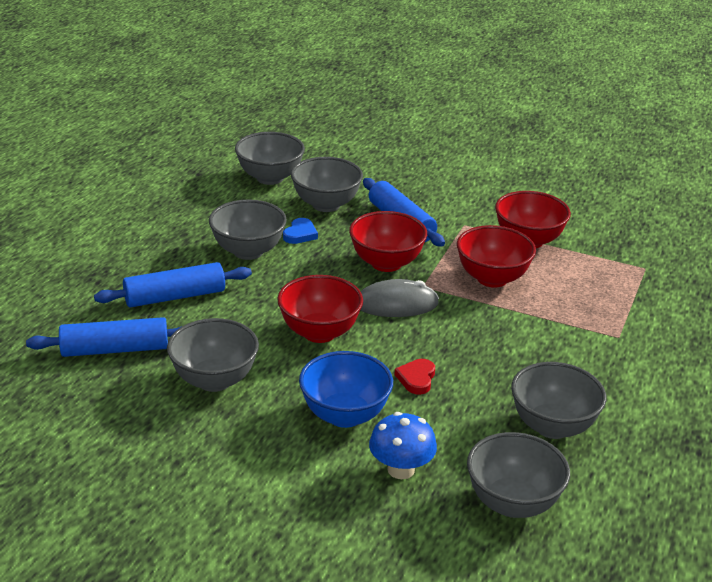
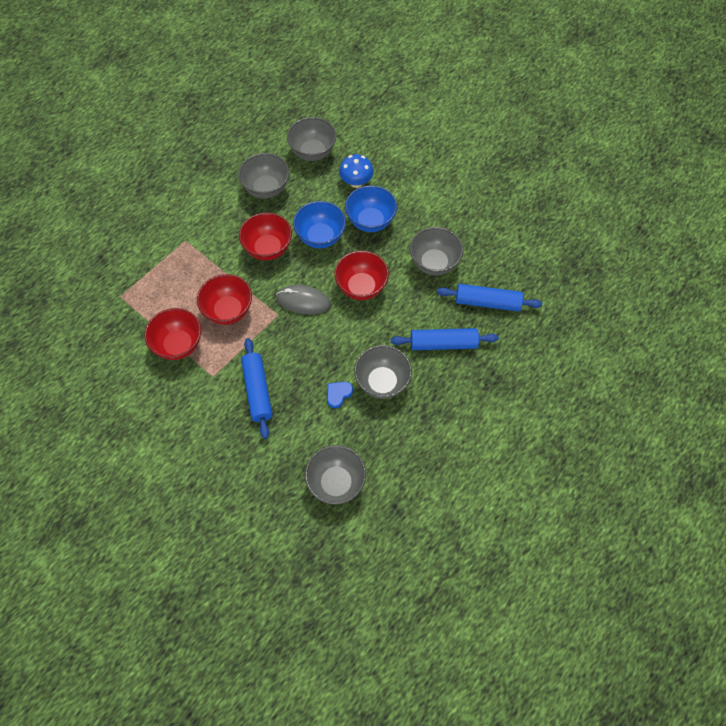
camera: 160 degrees left, 30 degrees up
(326, 204) = (305, 429): grey bowl -> none
(386, 263) = (291, 344): red bowl -> red bowl (268, 249)
(416, 379) = (320, 237): red heart -> blue bowl

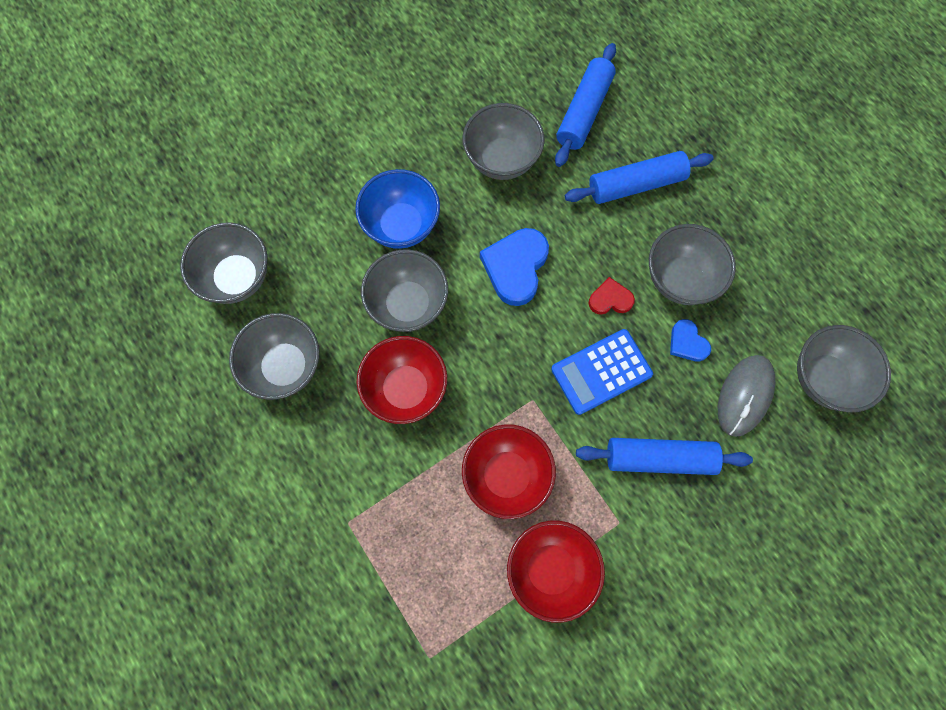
camera: 75 degrees left, 10 degrees up
(303, 301) = (518, 356): grey mouse -> grey mouse (744, 396)
(305, 348) = (601, 371): none -> blue calculator
(320, 237) = (408, 304): blue bowl -> grey bowl
(355, 344) = (610, 299): none -> red heart
(356, 182) = (320, 227): blue mushroom -> none
(361, 287) = (515, 267): red bowl -> blue heart
(443, 343) = (636, 184): blue rolling pin -> blue rolling pin turned 60 degrees clockwise

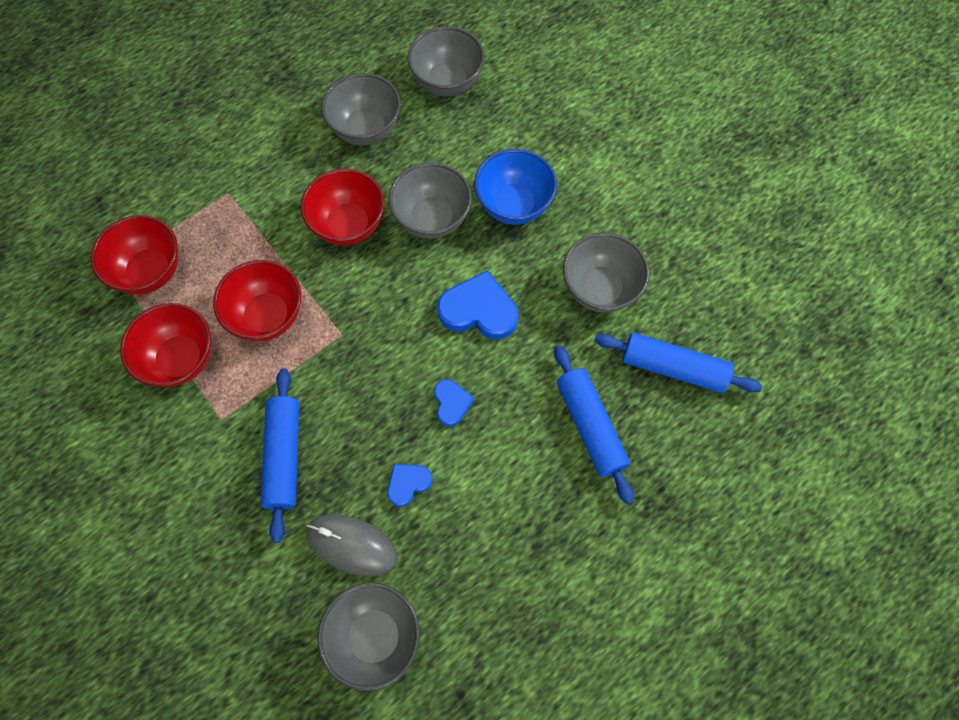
camera: 85 degrees right, 5 degrees down
(441, 610) = (150, 271): none -> red bowl
(601, 371) = (372, 397): blue calculator -> none
(610, 299) = (451, 403): red heart -> blue heart
(679, 279) = (481, 475): grey bowl -> none

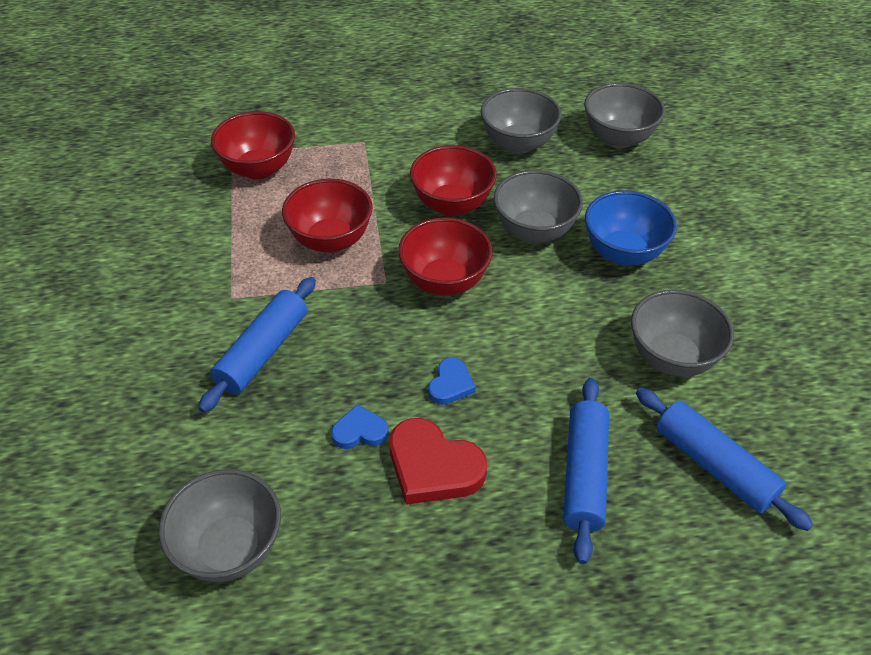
camera: 30 degrees right, 20 degrees down
(181, 359) = (233, 239): red bowl -> red bowl (444, 281)
(351, 545) = (268, 456): grey mouse -> none
(479, 310) = (531, 321): blue heart -> none
(481, 482) = (433, 467): none -> red heart

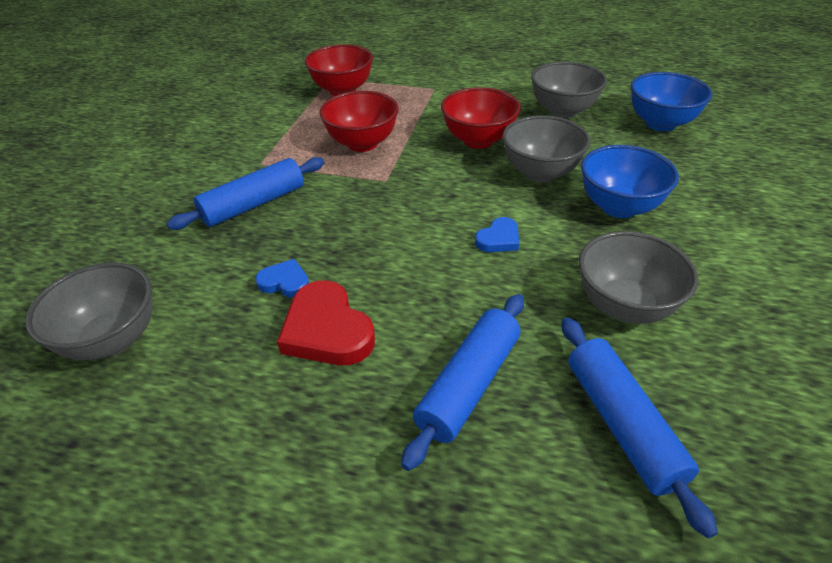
camera: 25 degrees right, 5 degrees down
(444, 281) = (436, 191): red bowl -> none
(451, 384) = (388, 268): blue heart -> blue heart (499, 239)
(618, 138) = (660, 123): grey bowl -> blue bowl

